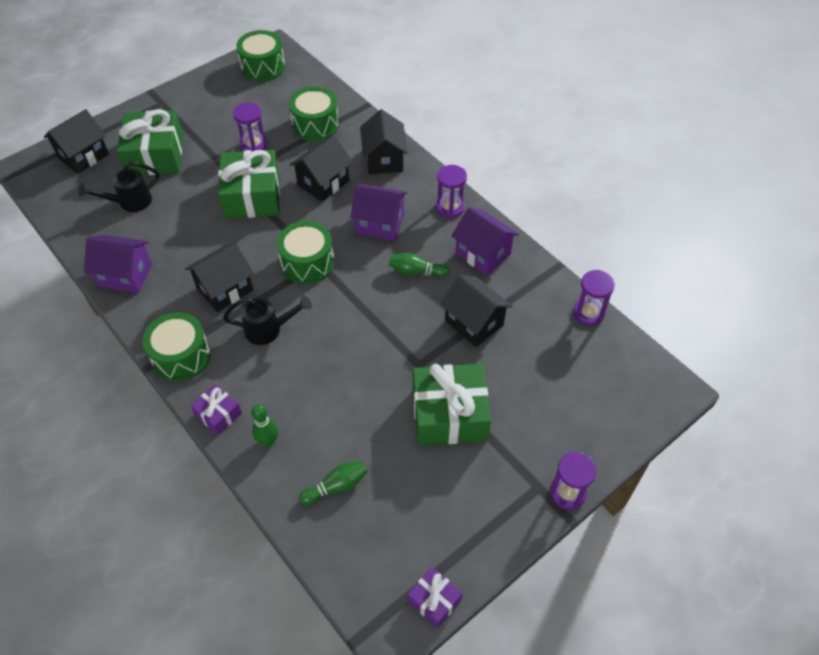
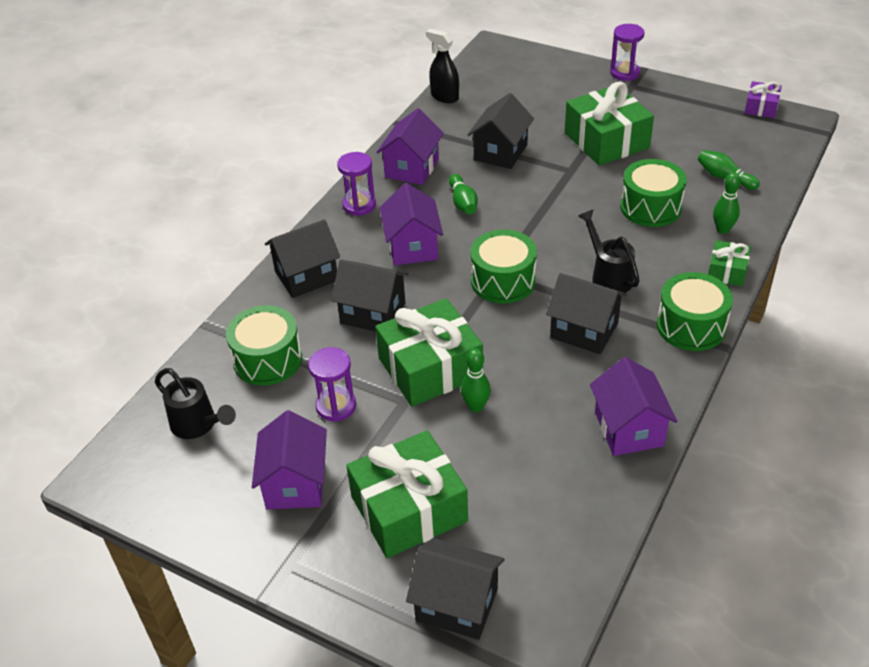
camera: 110 degrees left, 10 degrees down
(130, 202) = (513, 490): black watering can -> black watering can (198, 425)
(203, 207) = (476, 406): none -> green bowling pin
(210, 116) = (295, 483): none -> purple house
(218, 414) = (727, 271): purple gift -> green gift
(263, 67) = (154, 470): green drum -> green drum (650, 207)
(588, 313) = (444, 97): purple hourglass -> black spray bottle

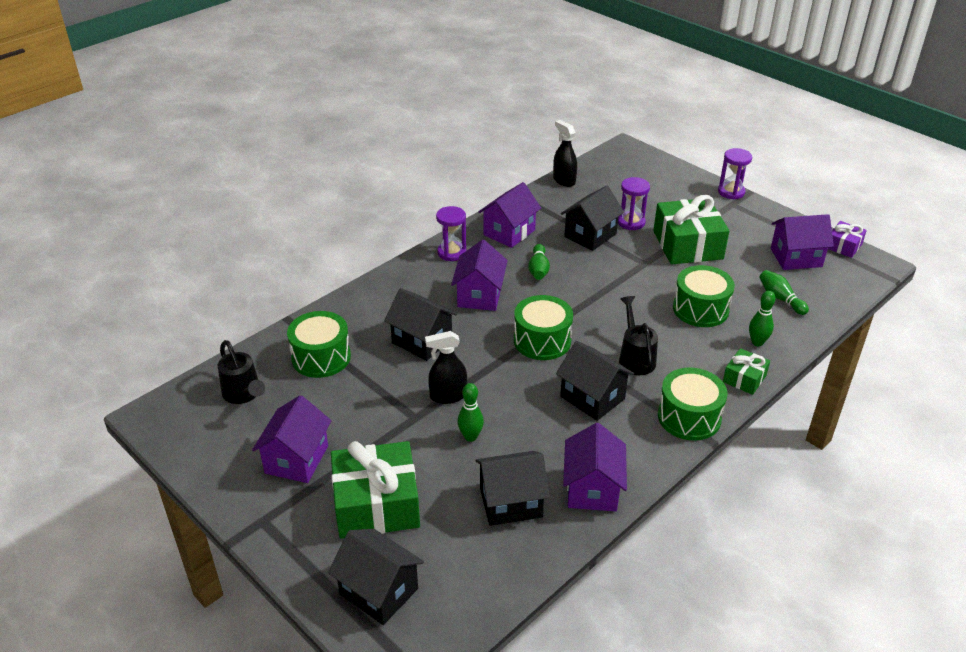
camera: 15 degrees right, 5 degrees down
(306, 276) = (382, 299): black house -> black house (510, 502)
(336, 406) = (357, 407): purple hourglass -> purple hourglass (631, 222)
(430, 368) = (448, 396): green gift -> black spray bottle
(720, 130) = (796, 257): none -> purple house

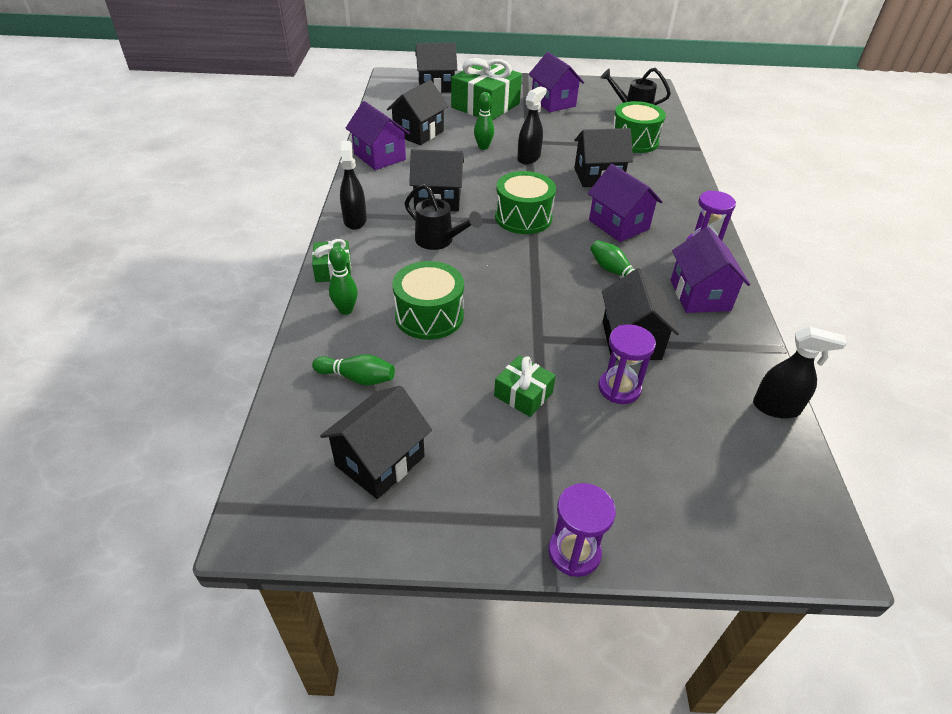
camera: 135 degrees right, 5 degrees up
(687, 245) = (523, 394): green gift -> green gift, size x0.50
(689, 417) = (355, 220): green drum -> black spray bottle
(796, 257) = (380, 461): purple house -> black house
(843, 246) = (325, 535): purple gift -> none

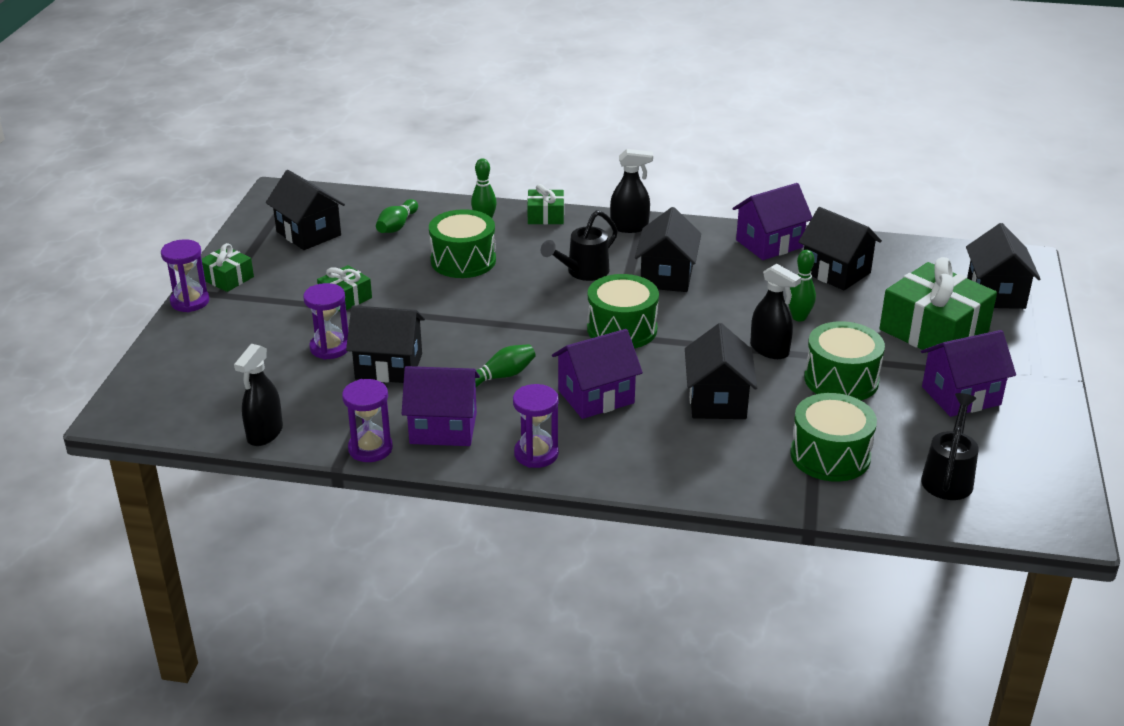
camera: 100 degrees right, 10 degrees down
(507, 524) = (227, 278): none -> green gift
(553, 135) = (841, 379): none -> green drum
(751, 332) = (370, 449): none -> purple hourglass

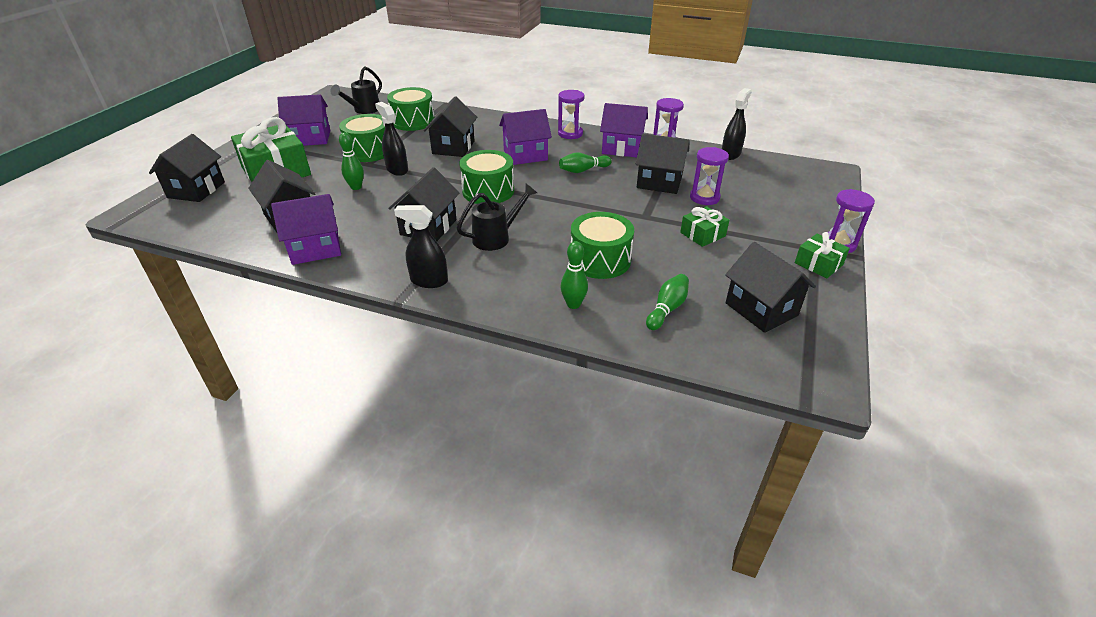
camera: 170 degrees left, 5 degrees up
(545, 216) = (507, 305): green gift -> none

